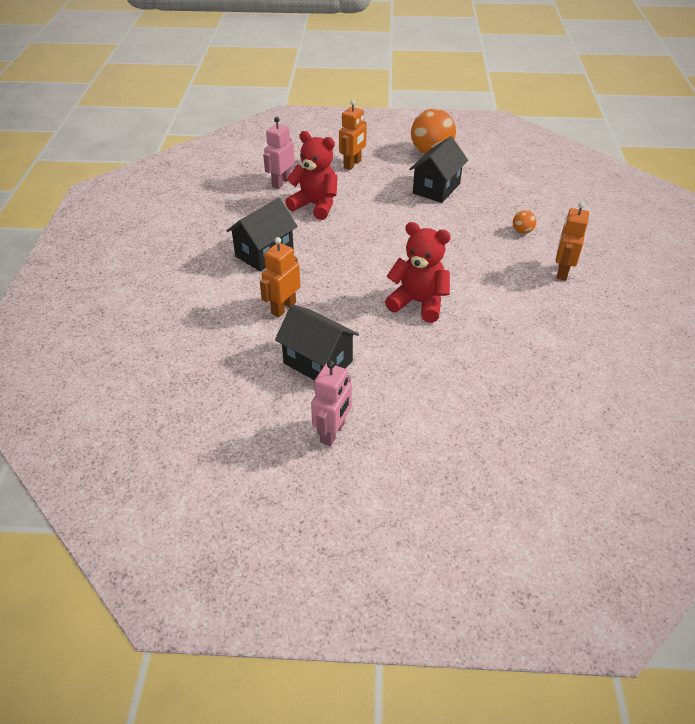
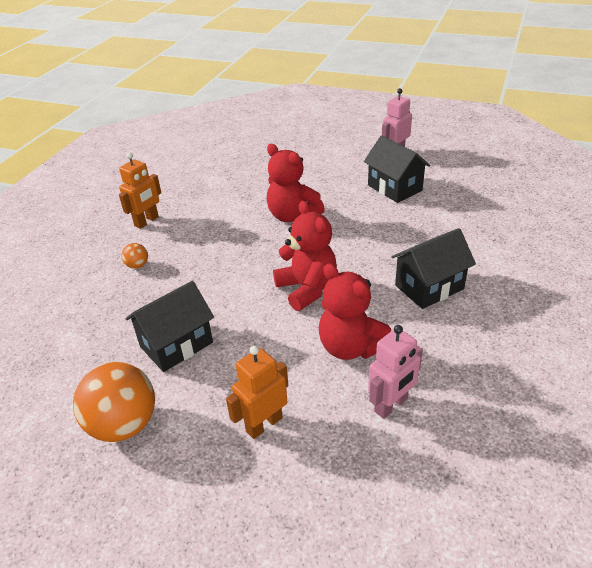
camera: 160 degrees left, 5 degrees down
(283, 308) = (416, 229): orange robot -> none
(365, 236) = (307, 289): none -> red teddy bear

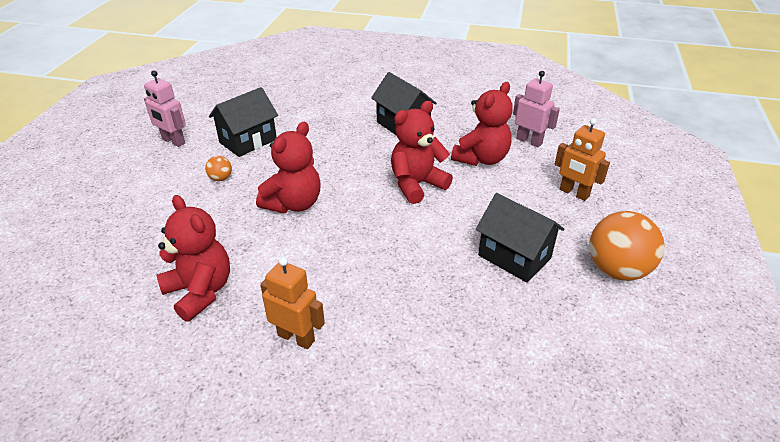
camera: 100 degrees left, 0 degrees up
(137, 265) = (397, 321): orange ball -> orange ball (221, 178)
(206, 183) = (200, 291): none -> red teddy bear

